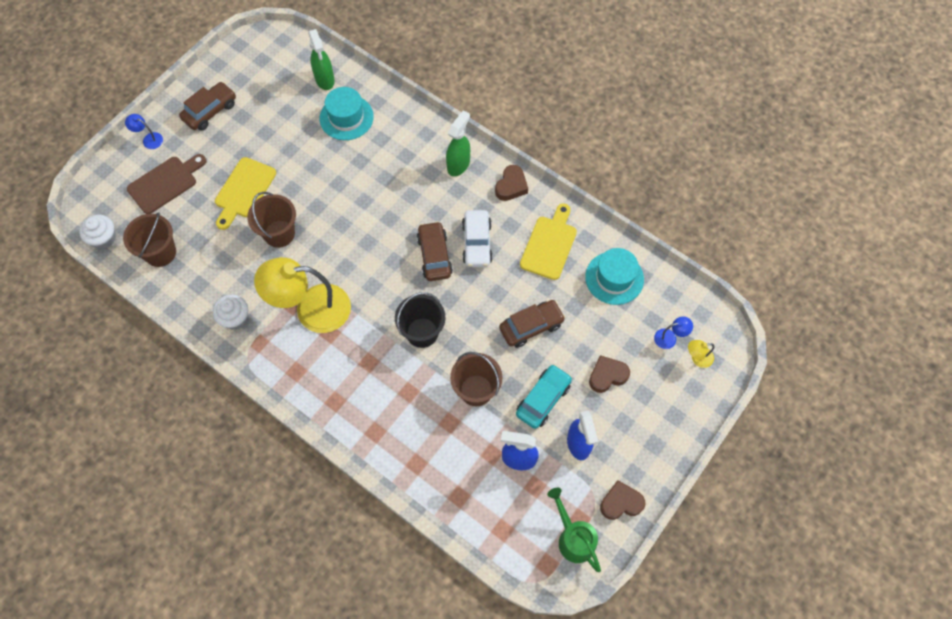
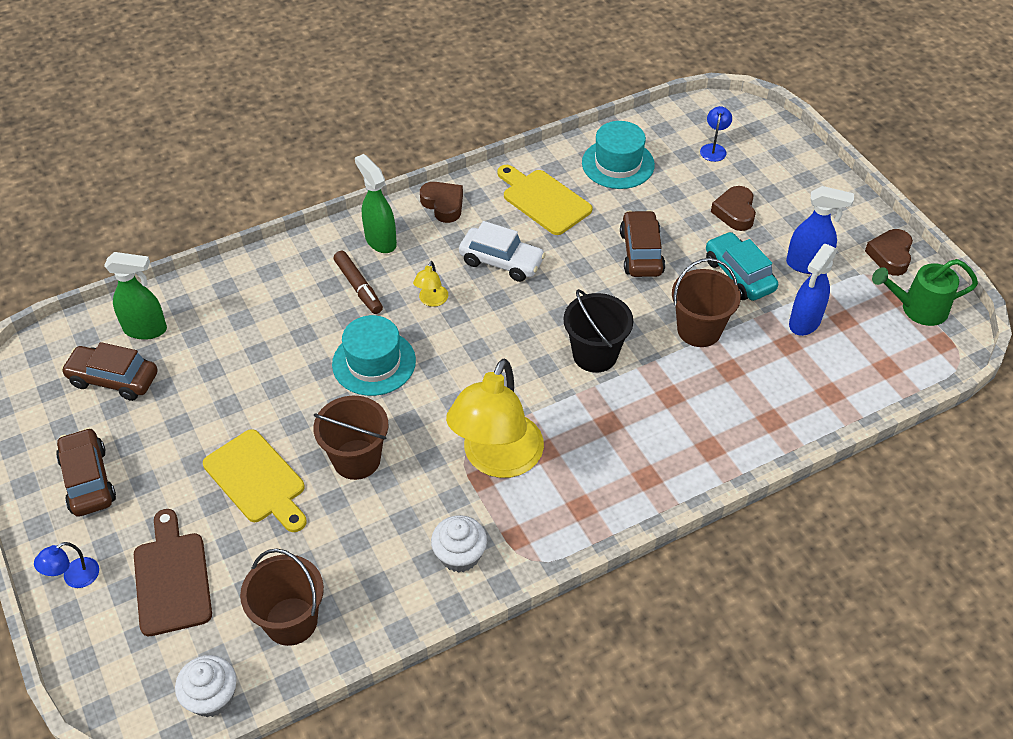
camera: 65 degrees left, 15 degrees down
(346, 117) = (225, 326): turquoise hat -> turquoise hat (374, 362)
(412, 171) = (358, 287): none -> brown marker
(434, 256) = (494, 307): brown car -> brown car (113, 379)
(697, 358) = (748, 137): yellow lamp -> yellow lamp (431, 300)

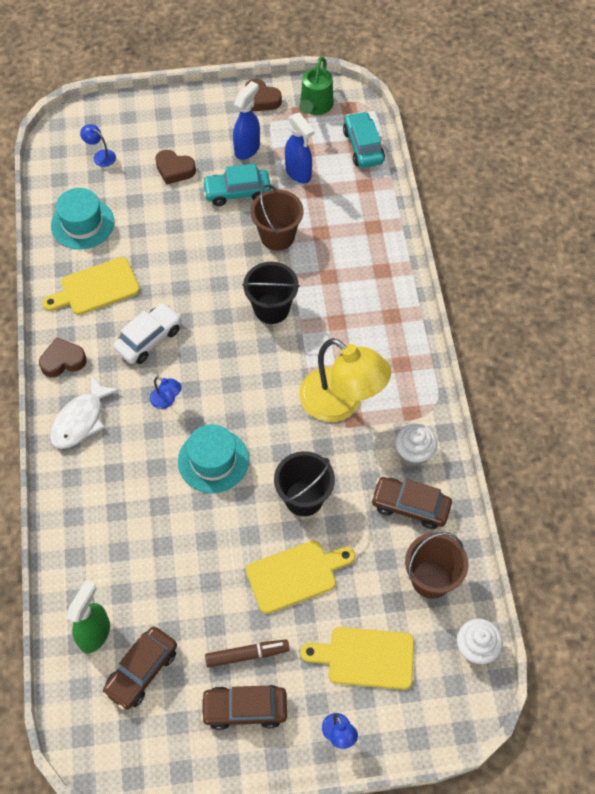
camera: 70 degrees left, 10 degrees up
(172, 578) = (365, 657): brown cutting board -> yellow cutting board
(356, 459) = (304, 498): brown bucket -> black bucket
(358, 287) = (126, 450): brown marker -> brown marker (247, 655)
(380, 241) = (81, 420): green spray bottle -> white fish
(431, 300) = (167, 401): yellow lamp -> blue lamp
(641, 253) = (185, 243): brown car -> brown car (410, 506)
(889, 374) = (363, 146): none -> turquoise car

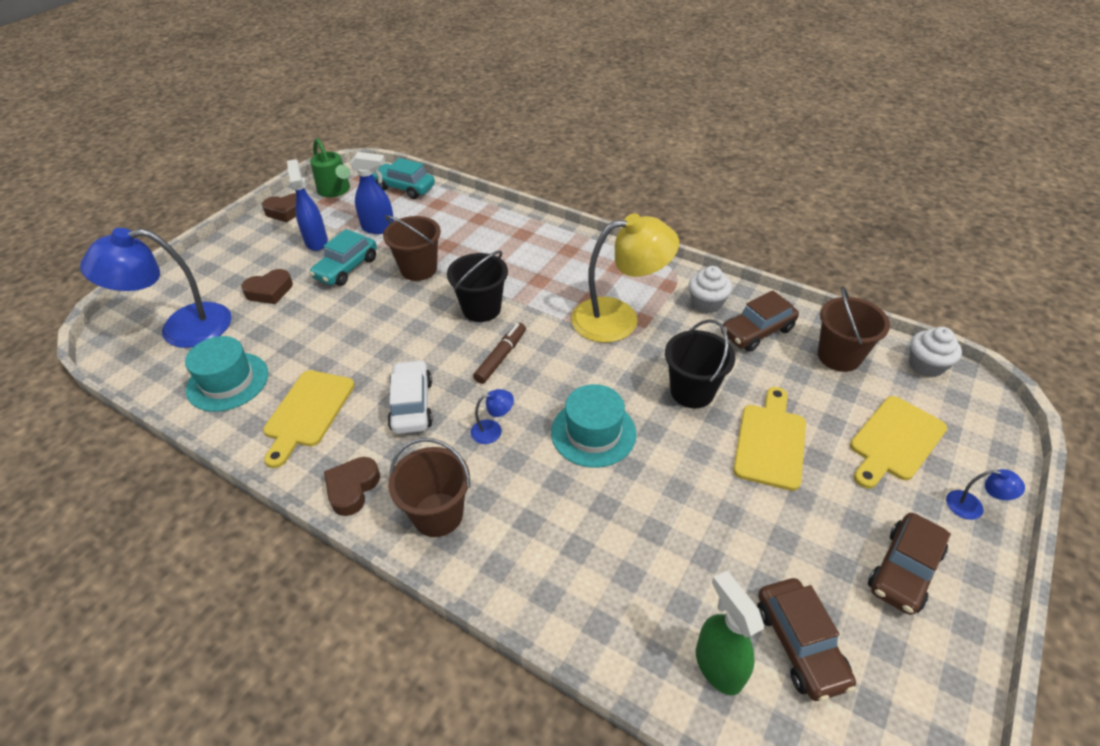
camera: 50 degrees left, 15 degrees down
(81, 420) = (438, 514): white fish -> brown bucket
(100, 156) = (181, 328): blue lamp -> blue lamp, size x2.47
(247, 655) = (837, 531): brown marker -> brown marker (501, 357)

